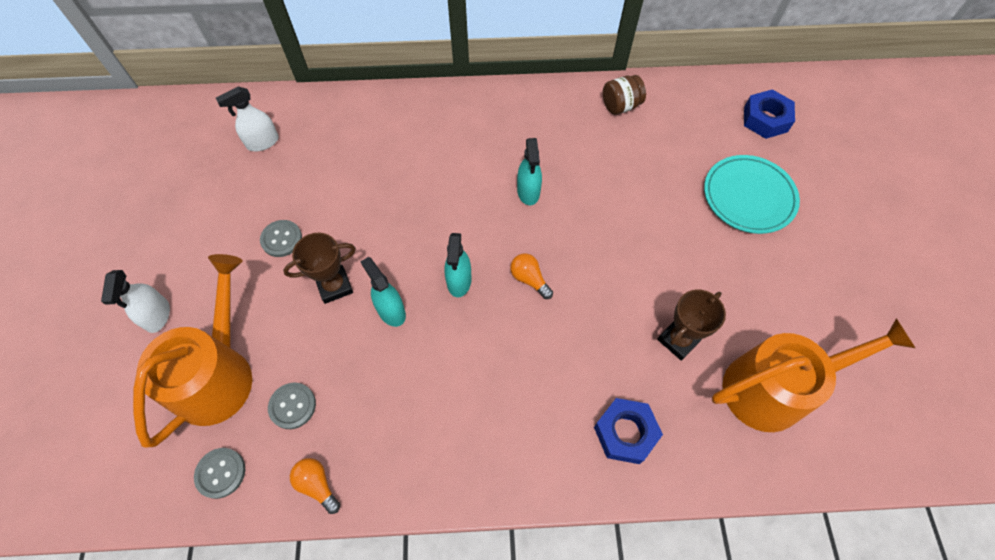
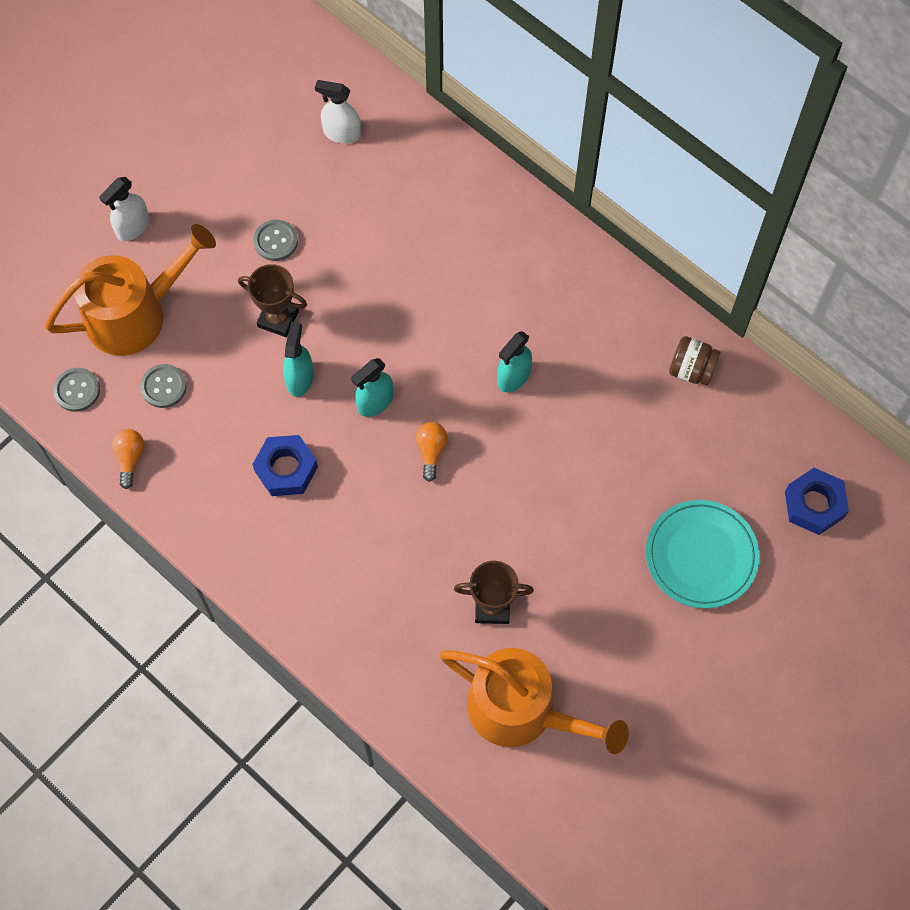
camera: 45 degrees right, 5 degrees up
(625, 433) = (372, 630): blue nut -> blue nut (286, 469)

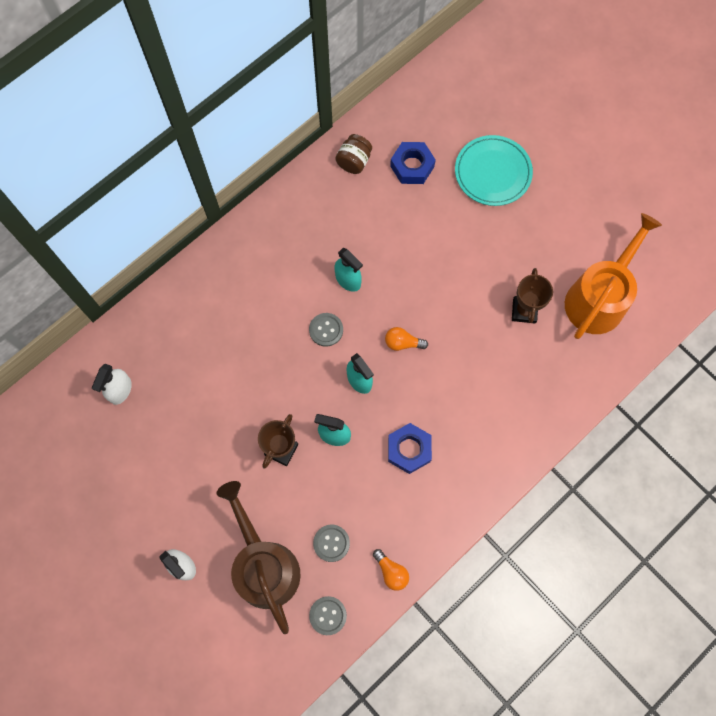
camera: 85 degrees left, 5 degrees up
(130, 458) = (391, 572): orange light bulb -> orange light bulb turned 135 degrees counterclockwise
(135, 314) = (264, 565): orange watering can -> brown watering can
(275, 241) = (212, 448): grey button -> grey button (326, 330)
(814, 504) = (460, 99): blue nut -> blue nut (412, 166)

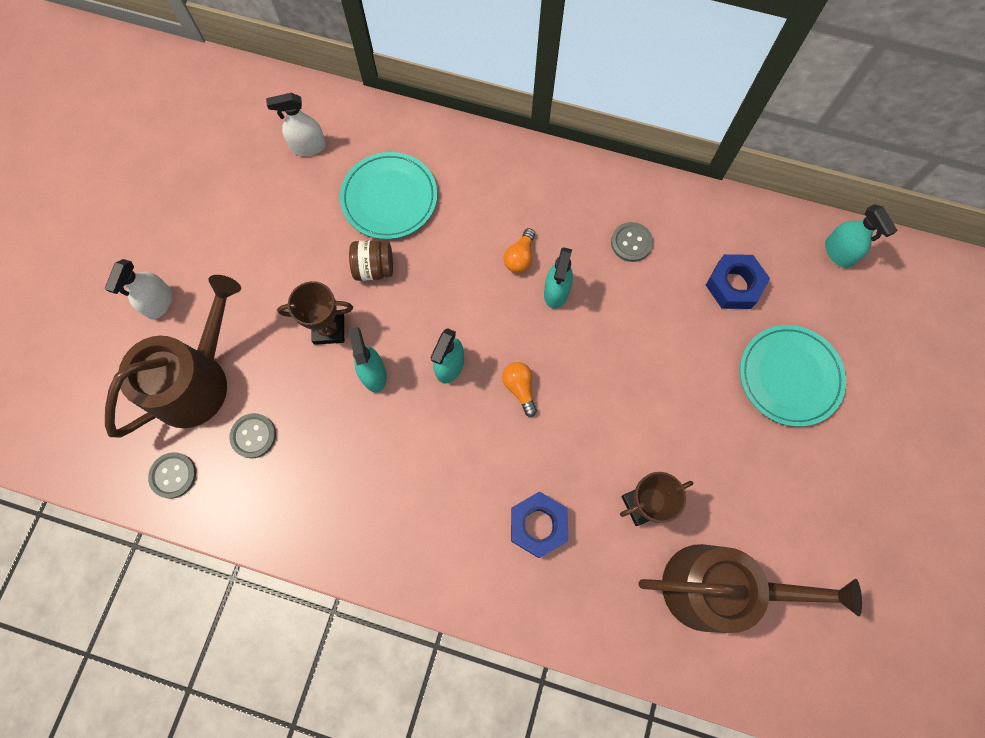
camera: 60 degrees right, 0 degrees up
(203, 353) = (389, 198): none -> turquoise plate
(326, 330) = (486, 301): grey button -> grey button (631, 243)
(354, 161) = (696, 223): brown jar -> brown jar (374, 268)
(391, 572) = (252, 518): orange light bulb -> orange light bulb (520, 257)
(409, 449) = (401, 462): blue nut -> blue nut (538, 525)
(428, 90) = (838, 253): none -> turquoise spray bottle
(598, 298) = (716, 588): orange watering can -> brown watering can

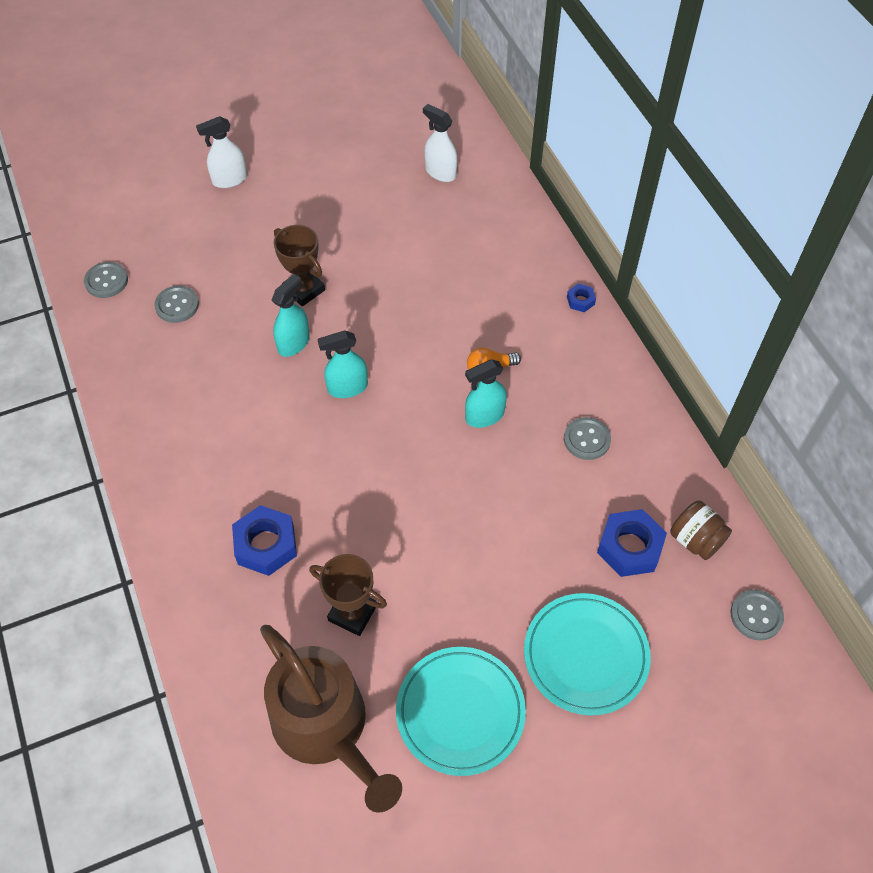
camera: 50 degrees right, 15 degrees down
(196, 381) = (189, 242): brown watering can -> none
(374, 268) = (381, 282): brown jar -> brown jar (695, 540)
(389, 198) = (450, 250): turquoise plate -> turquoise plate (460, 712)
(515, 152) = (580, 300): none -> blue nut
(519, 388) = (373, 449): orange light bulb -> none
(838, 253) = (756, 615): turquoise spray bottle -> grey button

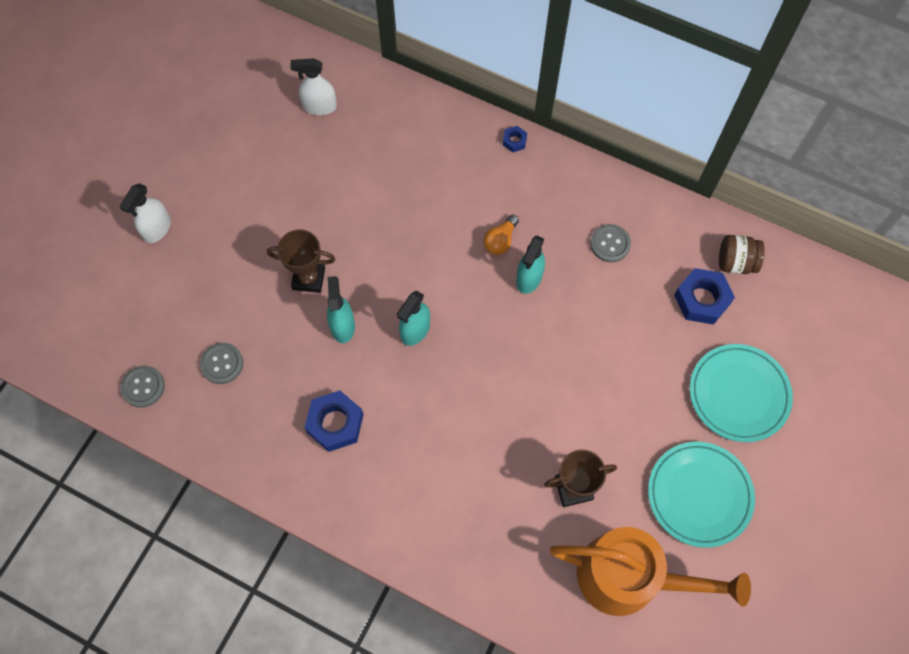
camera: 40 degrees left, 10 degrees up
(266, 545) = (471, 490): blue nut -> blue nut (335, 423)
(326, 727) = (629, 577): brown watering can -> orange watering can
(756, 615) = (811, 285): grey button -> none

